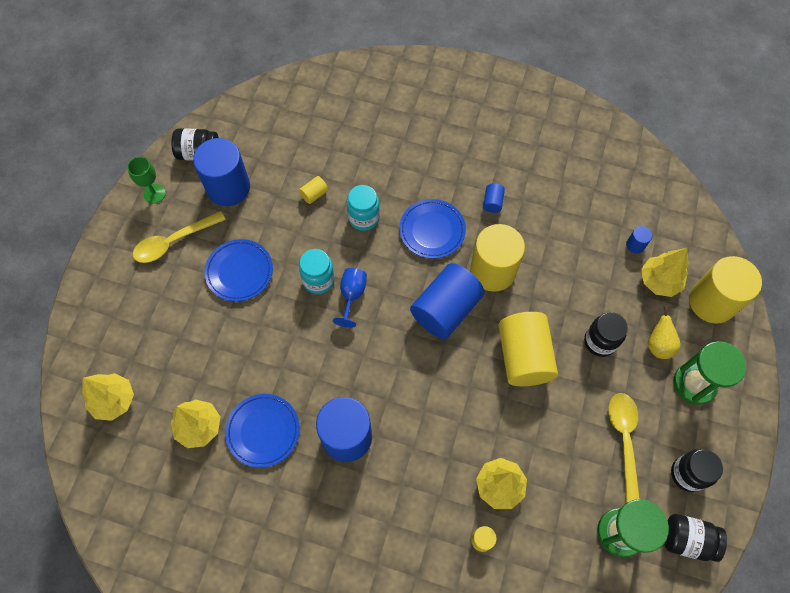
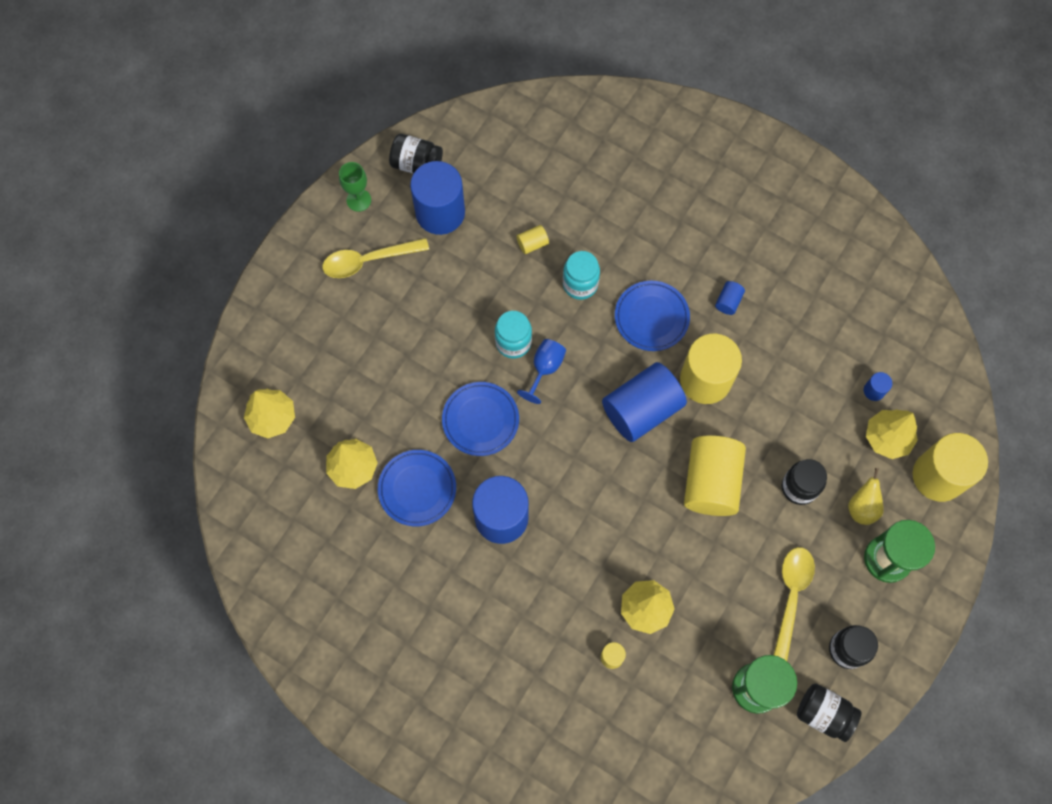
camera: 15 degrees right, 5 degrees up
(239, 272) = (431, 312): blue plate -> blue plate (480, 420)

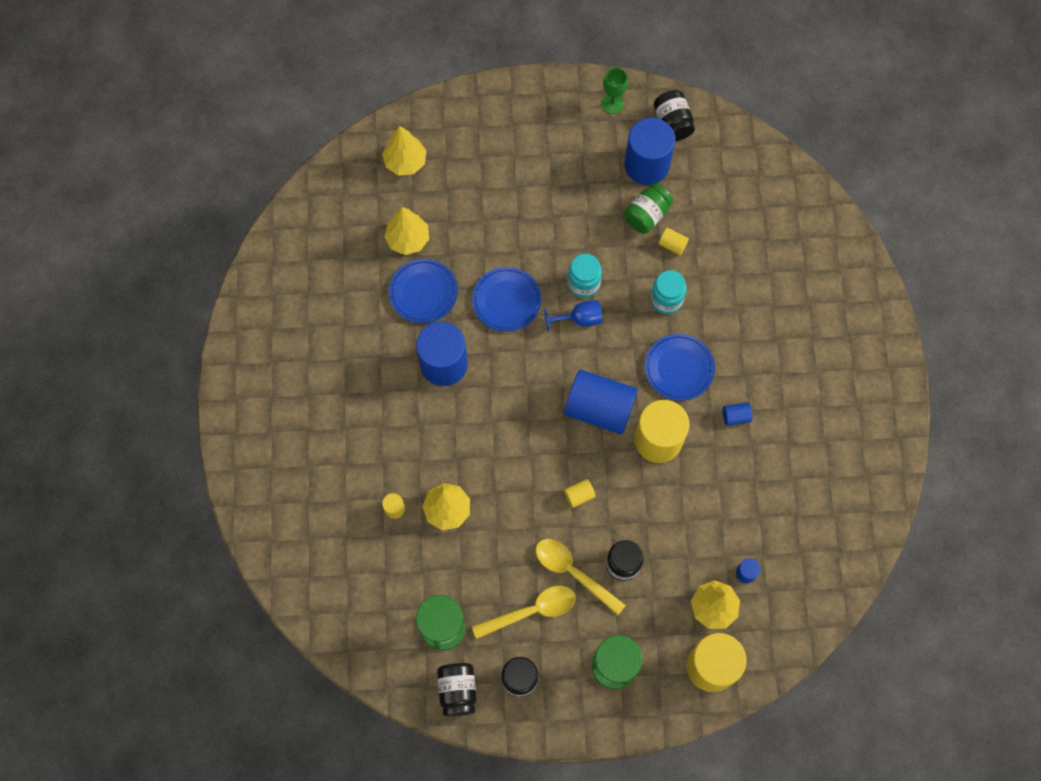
camera: 55 degrees right, 0 degrees up
(368, 260) = (571, 142): yellow spoon -> yellow spoon (573, 572)
(488, 245) = (646, 215): none -> green jar
(711, 482) = (579, 495): yellow cylinder -> yellow cylinder, size x0.42
(862, 507) = (641, 622): yellow pear -> none

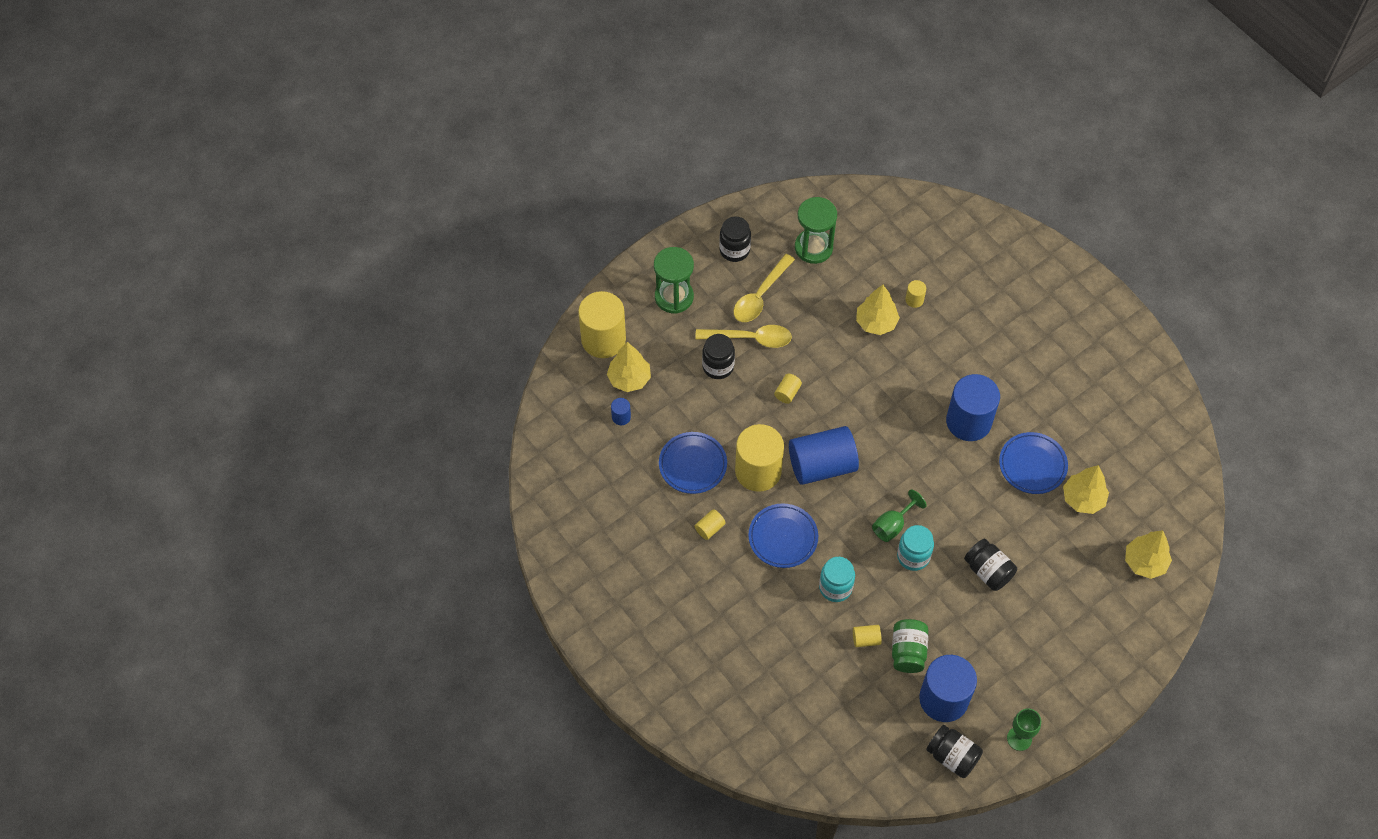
camera: 145 degrees right, 10 degrees down
(458, 691) = (771, 218): black jar -> black jar (988, 571)
(506, 301) = (962, 501): blue plate -> blue plate (692, 464)
(580, 319) = (892, 525): blue goblet -> green goblet
(735, 416) = (709, 528): blue cylinder -> yellow cylinder

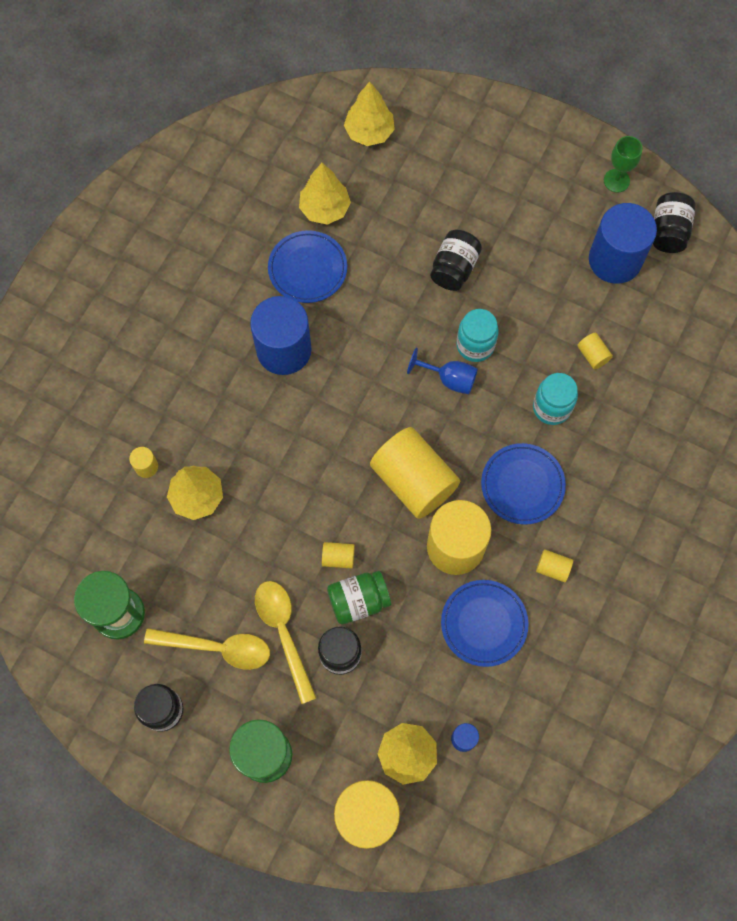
camera: 115 degrees left, 10 degrees up
(822, 465) = (413, 481): blue cylinder -> yellow cylinder
(892, 525) = (449, 379): green goblet -> blue goblet
(908, 651) = (583, 310): green jar -> green jar (358, 600)

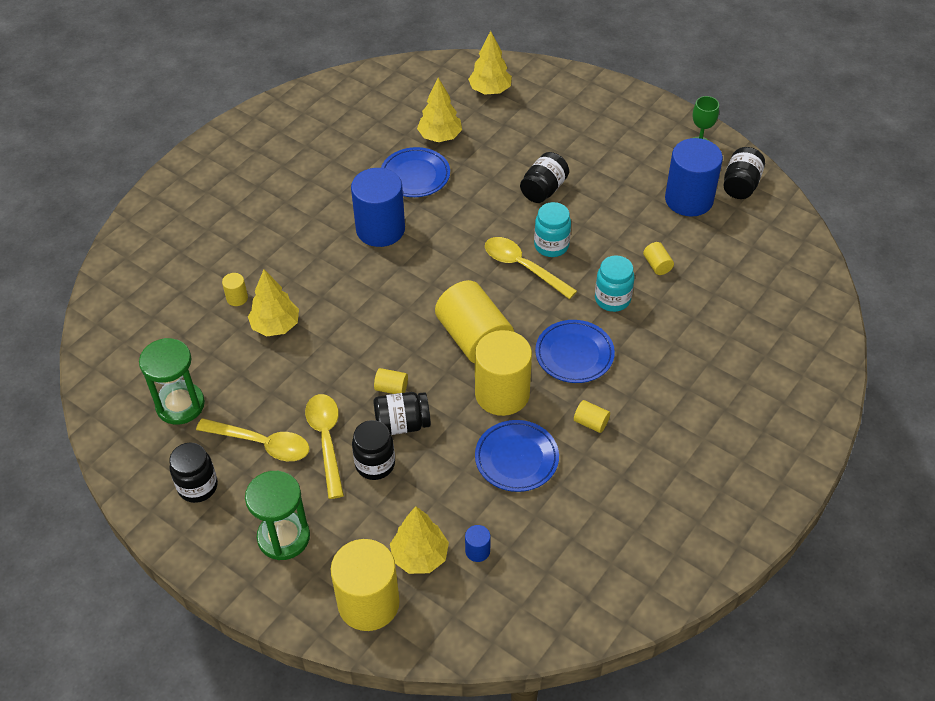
camera: 10 degrees right, 20 degrees down
(358, 600) = (402, 424): green jar -> black jar
(449, 379) = (523, 267): blue goblet -> yellow spoon

